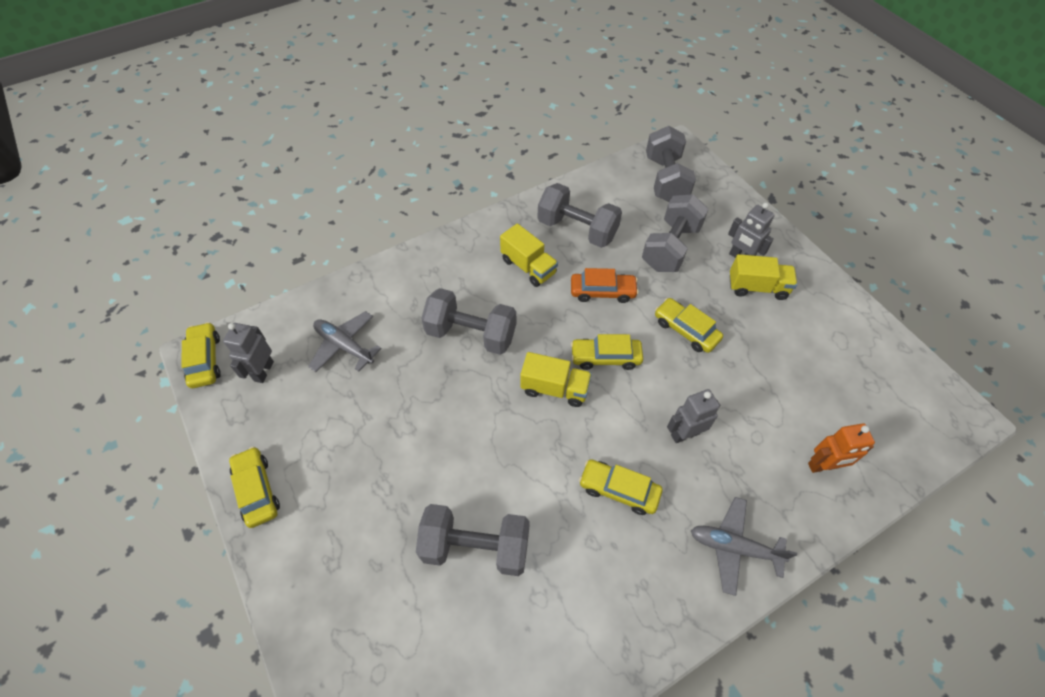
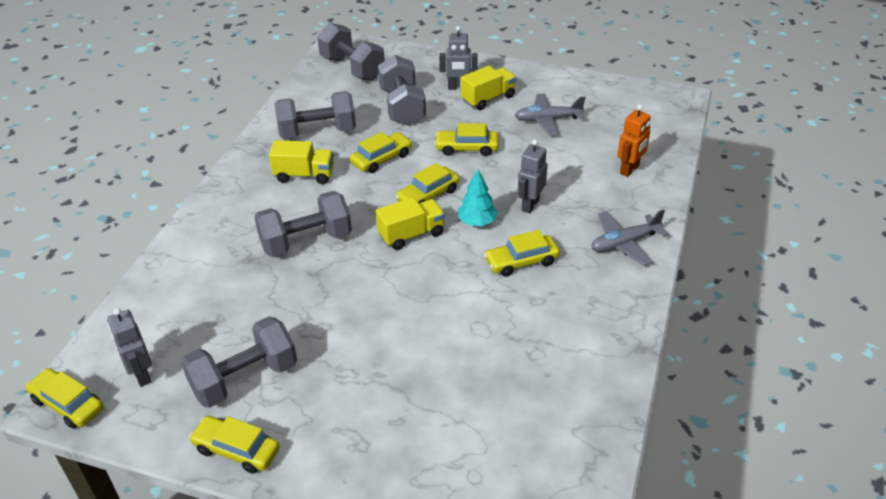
camera: 40 degrees left, 15 degrees down
(344, 346) = (201, 312): grey plane -> grey plane (548, 120)
(475, 547) = (460, 358): grey dumbbell -> grey dumbbell (245, 379)
(602, 291) = (381, 159): orange car -> yellow car
(620, 417) = (477, 222): none -> turquoise tree

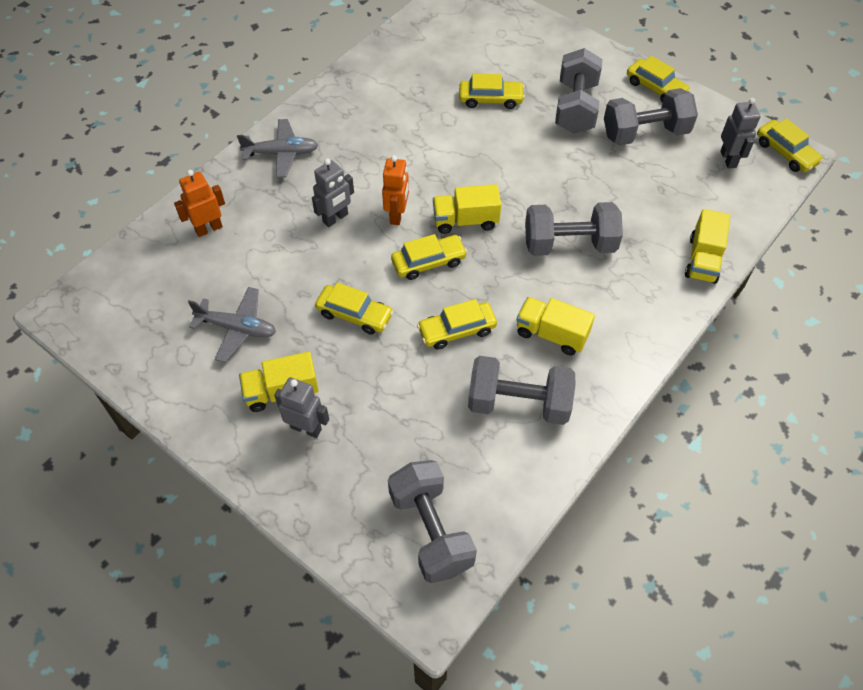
camera: 160 degrees left, 15 degrees up
(175, 262) = (703, 259): none -> yellow truck
(402, 107) = (396, 415): grey dumbbell -> grey dumbbell (575, 108)
(477, 222) = (397, 215): turquoise tree -> orange robot
(521, 261) = (381, 163): yellow car -> yellow car (490, 99)

